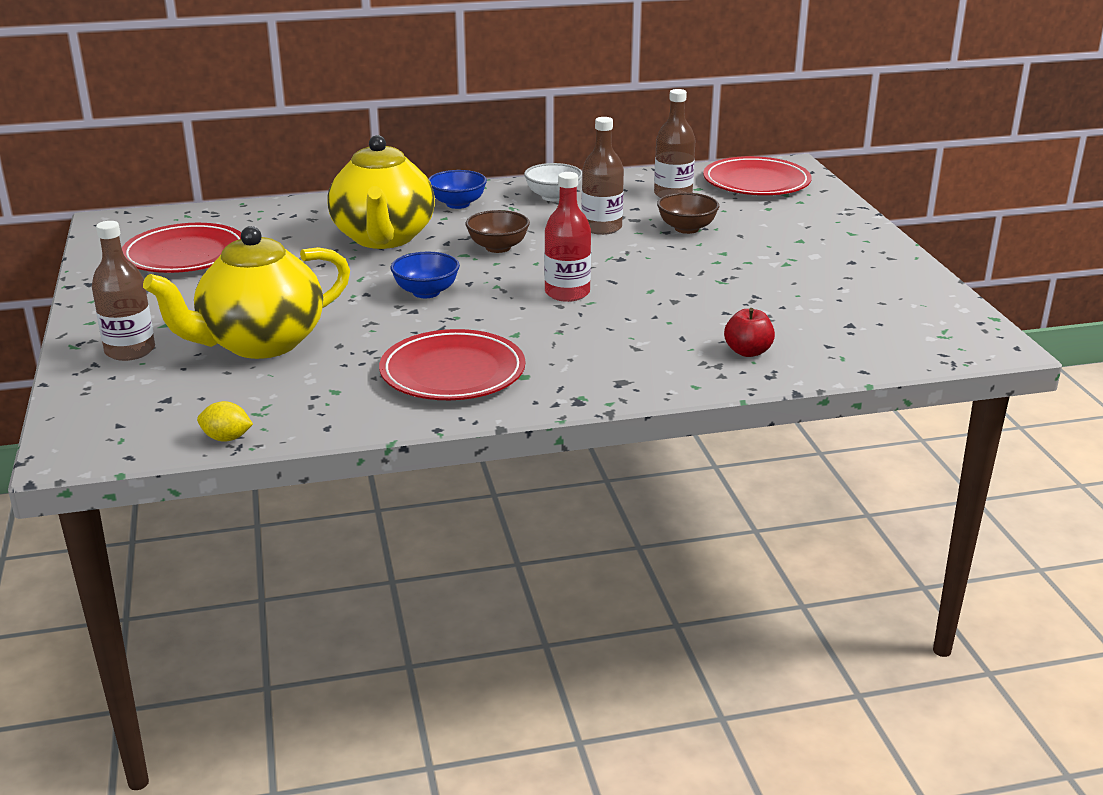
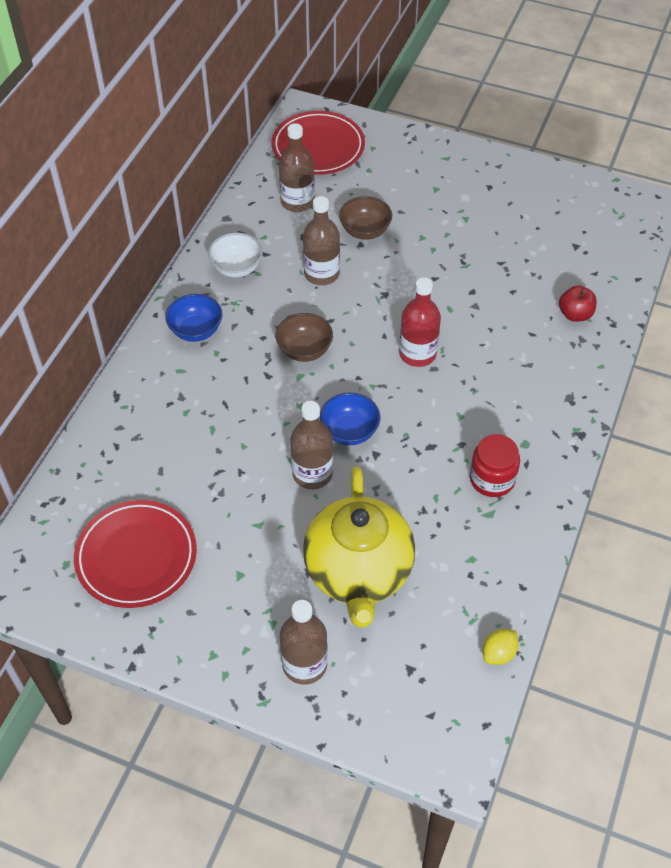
camera: 55 degrees left, 25 degrees up
(355, 292) = (312, 474): none -> brown bottle
(383, 238) = (223, 409): yellow teapot -> none
(452, 372) = (492, 479): red plate -> red jar

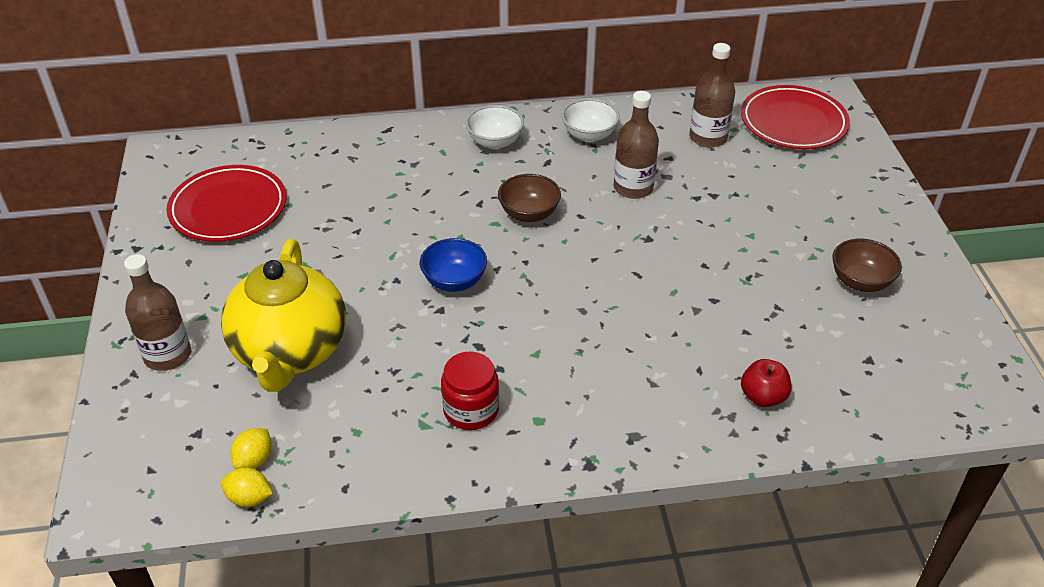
camera: 60 degrees right, 10 degrees down
(196, 330) = (495, 142): blue bowl -> white bowl
(312, 474) = (386, 276): brown bottle -> none
(358, 572) = (290, 352): yellow teapot -> yellow teapot turned 60 degrees counterclockwise
(365, 231) = (717, 194): brown bowl -> brown bowl (860, 281)
(417, 354) = (591, 291): red bottle -> none
(461, 637) = (254, 460): none -> yellow lemon

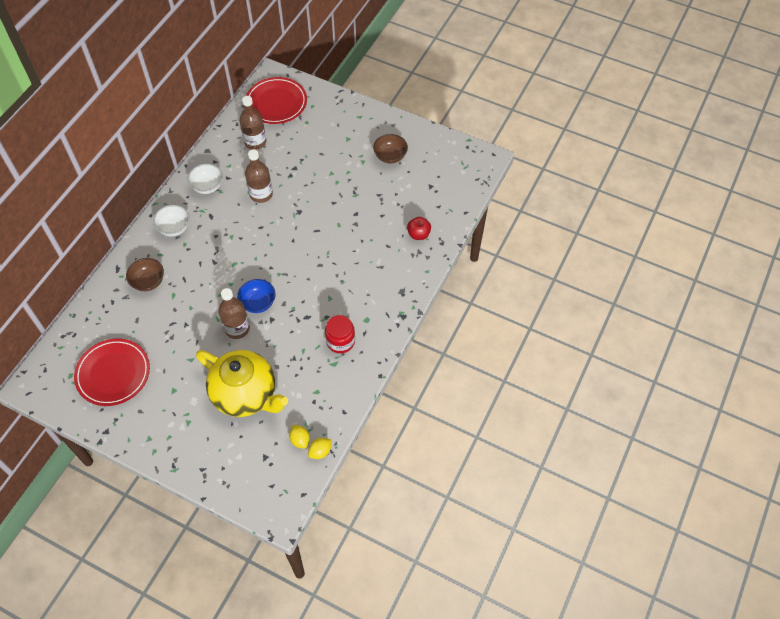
camera: 55 degrees left, 15 degrees up
(167, 355) = (202, 449): brown bottle -> brown bottle (237, 328)
(529, 214) = (240, 246): brown bowl -> brown bowl (148, 282)

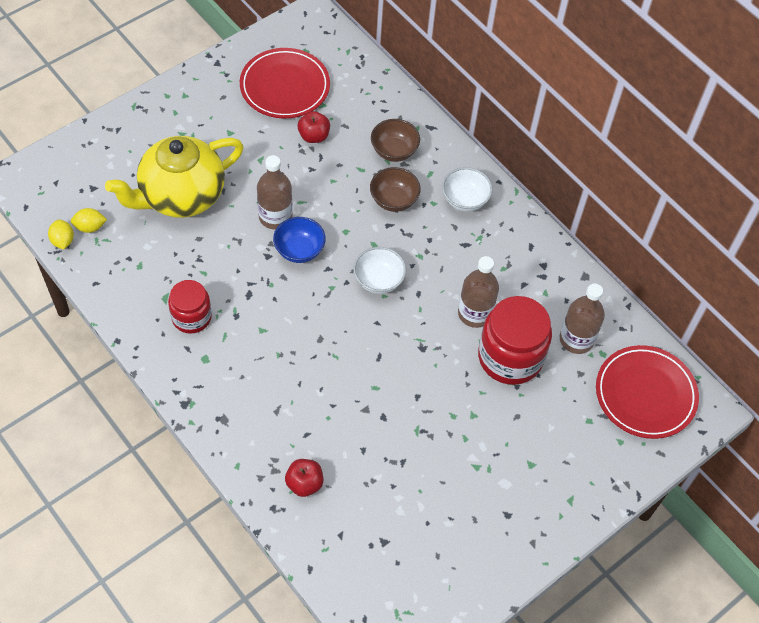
camera: 110 degrees right, 0 degrees up
(154, 335) = (314, 136): none -> red apple
(207, 186) = (518, 256): white bowl -> white bowl (378, 280)
(283, 168) = (510, 357): none -> red jar
(390, 156) = (468, 510): brown bowl -> brown bowl (394, 200)

